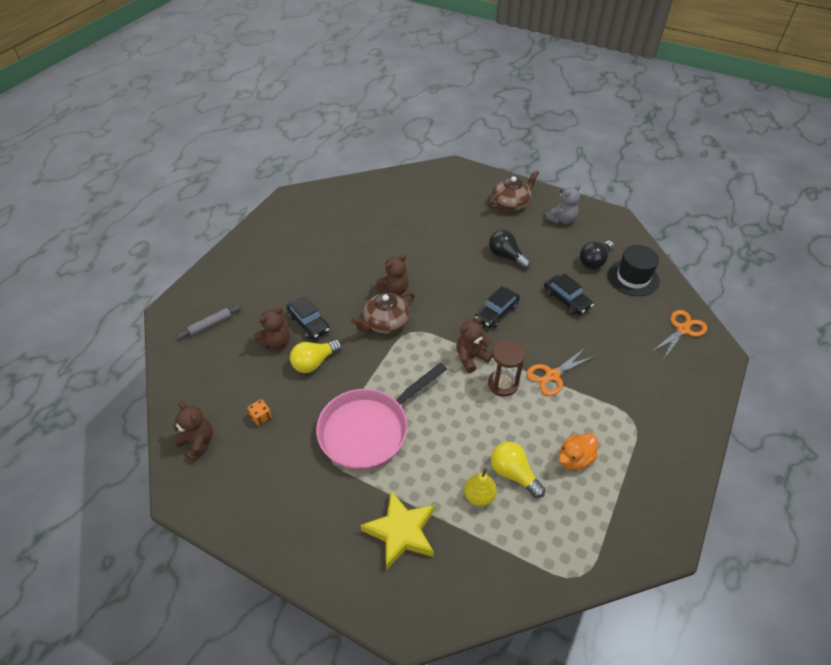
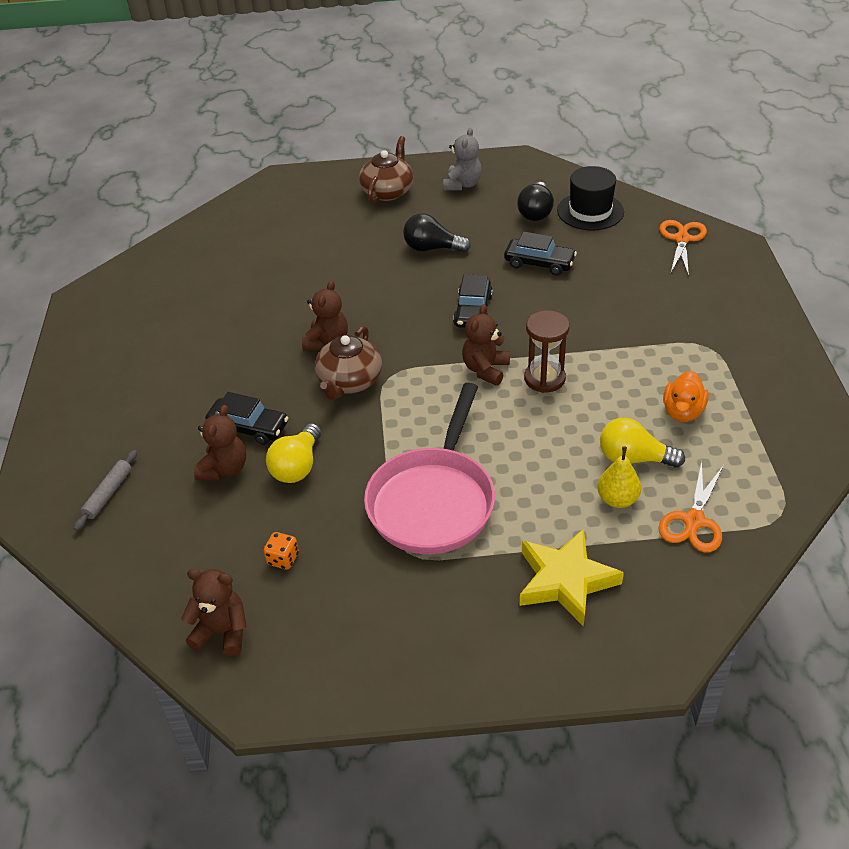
camera: 30 degrees left, 5 degrees down
(552, 375) = (590, 344): orange scissors -> orange scissors (694, 521)

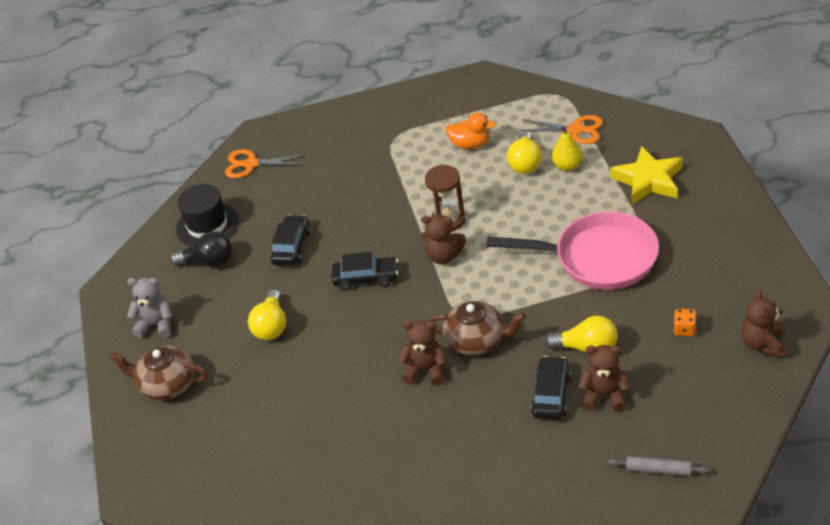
camera: 95 degrees left, 0 degrees up
(432, 248) = (271, 326): black light bulb -> yellow light bulb

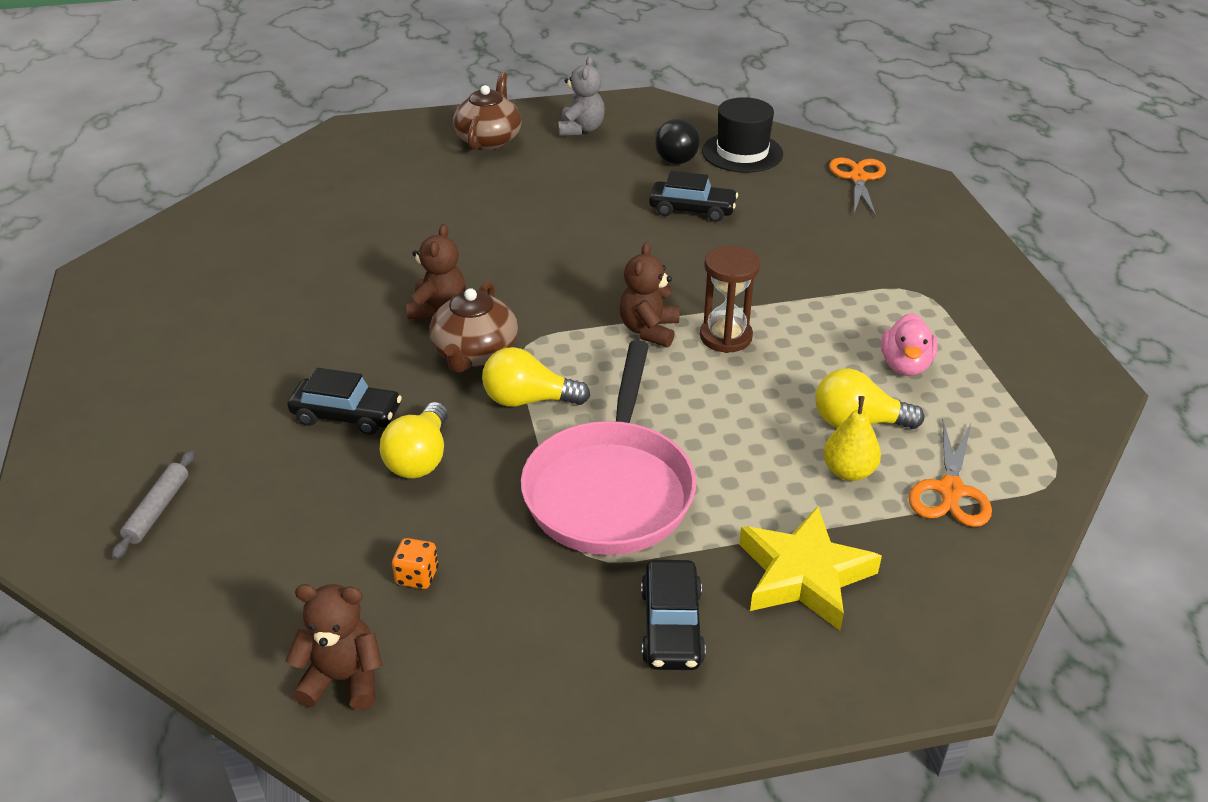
camera: 85 degrees right, 5 degrees down
(271, 326) = (556, 198): yellow light bulb -> yellow light bulb (528, 400)
(366, 278) = (620, 265): black car -> black car (671, 626)
(470, 144) = (905, 365): orange duck -> pink duck
(604, 396) = (320, 468): brown teddy bear -> none

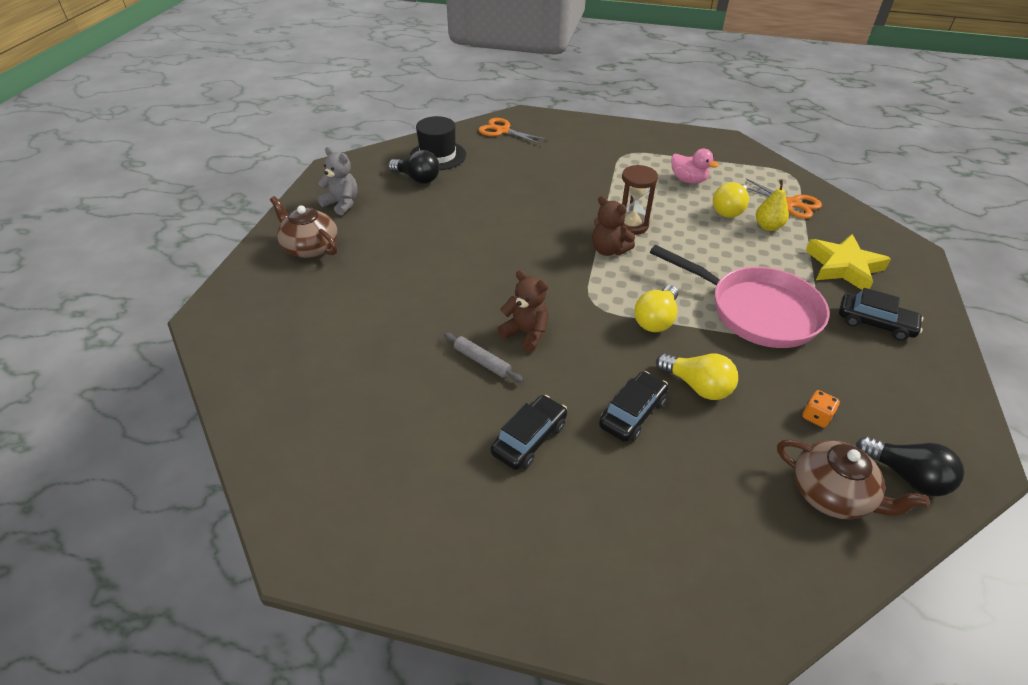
camera: 65 degrees left, 5 degrees up
(158, 509) = (706, 557): grey rolling pin -> grey rolling pin (482, 361)
(343, 679) = (906, 476): brown teddy bear -> black light bulb
(475, 353) = (591, 329): brown teapot -> brown teapot (831, 494)
(692, 210) = (488, 193): black car -> black car (529, 439)

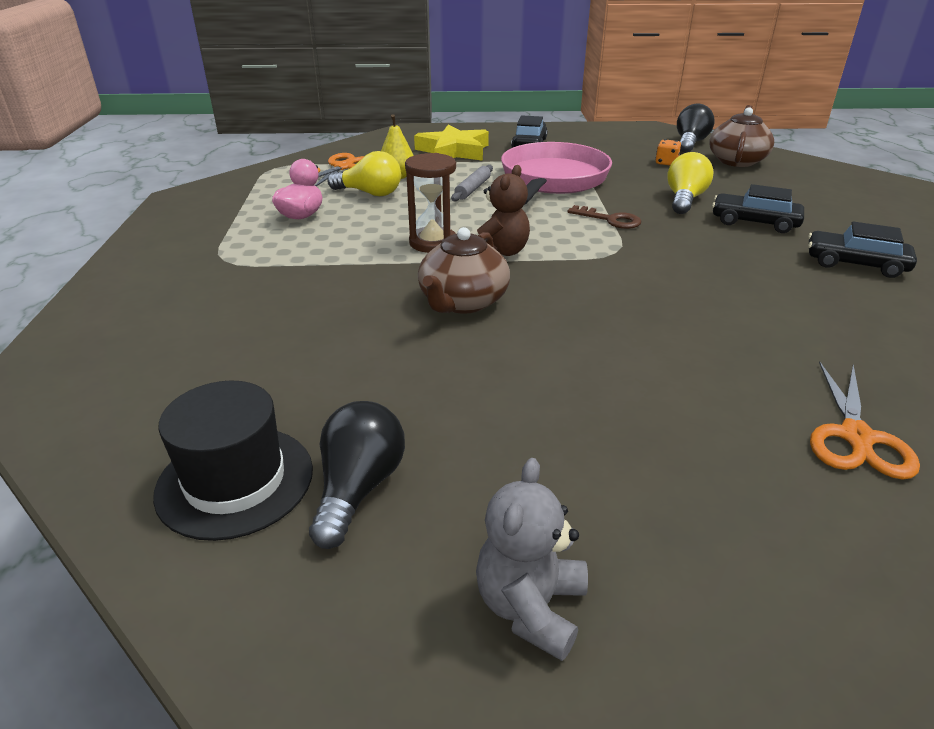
camera: 105 degrees left, 10 degrees down
(310, 247) = (744, 597): brown teapot -> brown teapot (462, 302)
(482, 361) = (793, 306): grey rolling pin -> grey rolling pin (472, 189)
(503, 131) = (109, 400): orange scissors -> orange scissors (856, 437)
(526, 333) = (713, 285): brown teddy bear -> none
(656, 319) = (610, 220): yellow light bulb -> brown key

